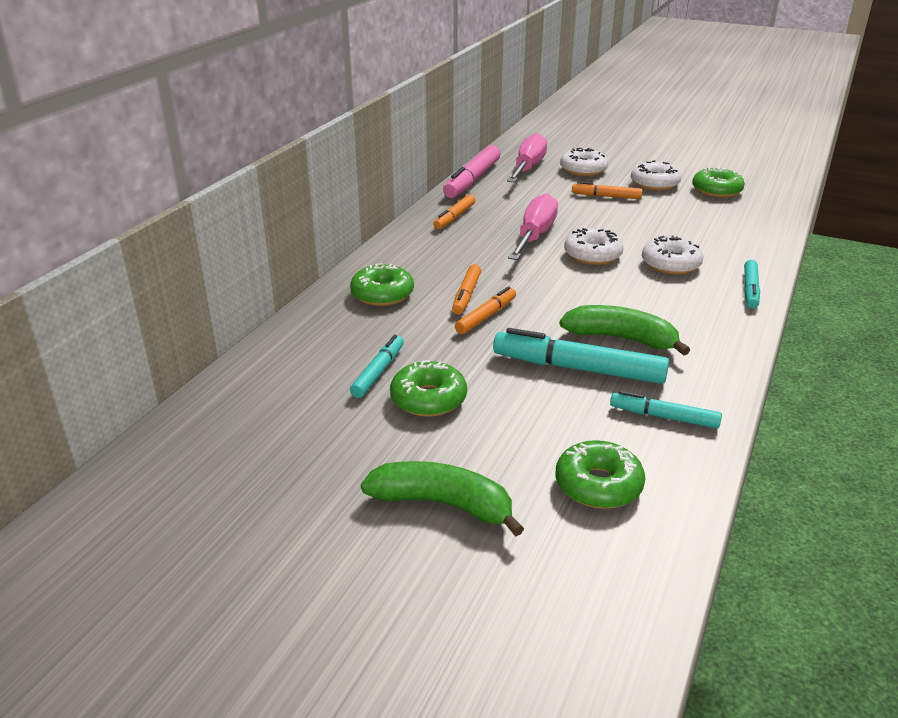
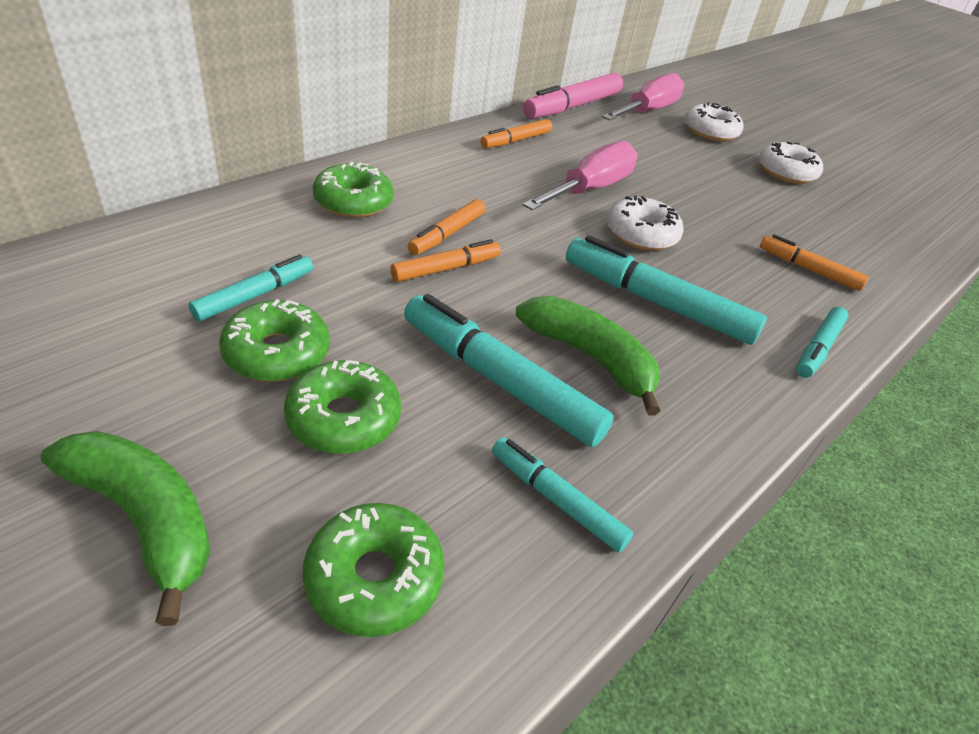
camera: 15 degrees right, 10 degrees up
(606, 196) = (714, 169): orange marker -> orange marker (808, 269)
(635, 294) = (656, 302): none -> turquoise marker
(670, 264) = (732, 278): white donut -> none
(716, 190) = (860, 203): green donut -> green donut (344, 418)

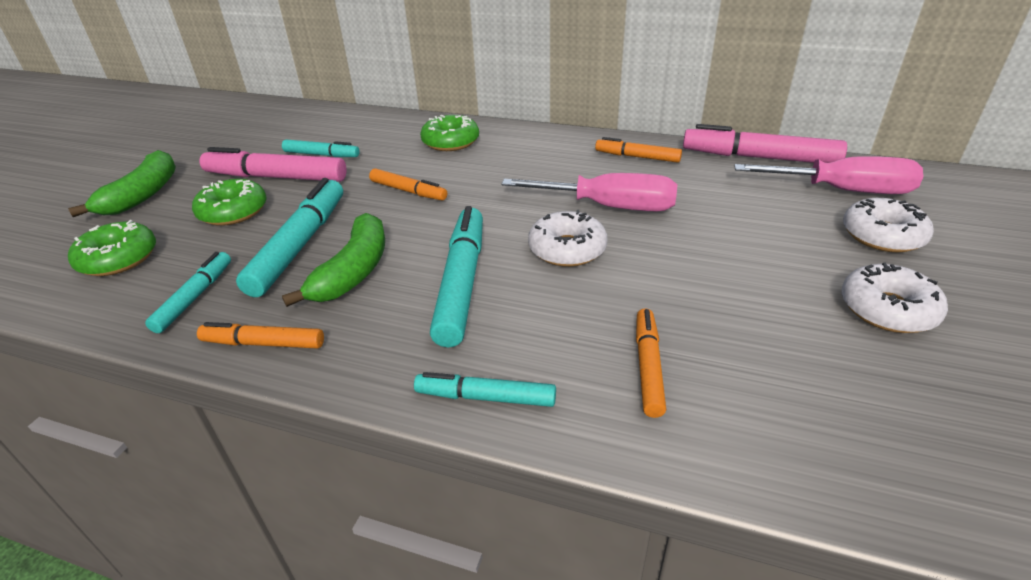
camera: 70 degrees right, 5 degrees down
(277, 353) = (276, 177): green donut -> pink marker
(447, 234) = (452, 178): orange marker -> orange marker (263, 343)

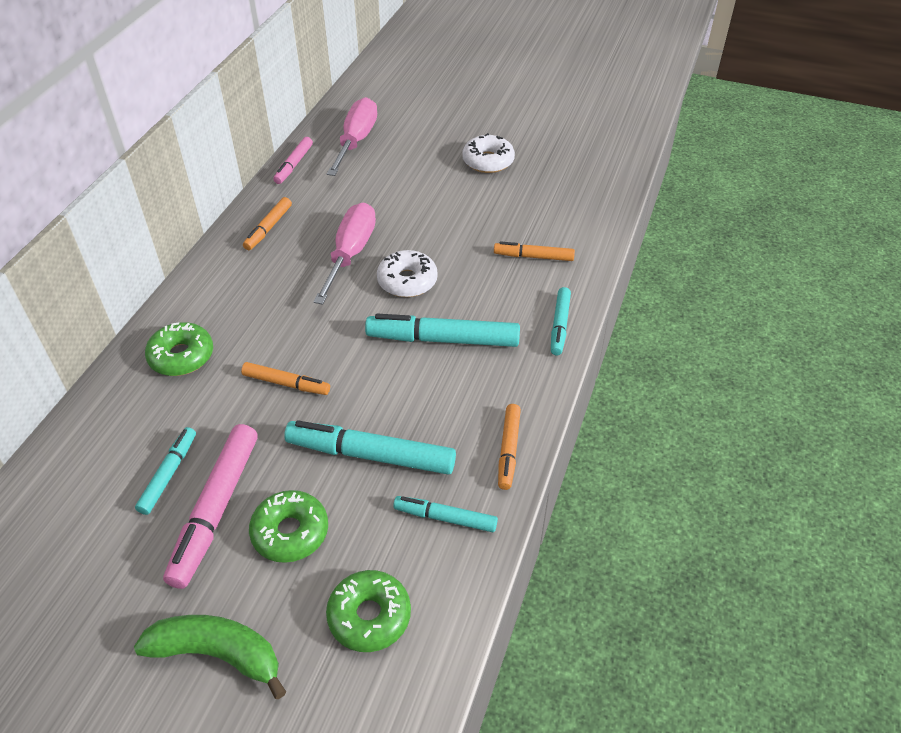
camera: 90 degrees left, 10 degrees up
(354, 271) = (419, 408): green banana -> none
(408, 191) = (286, 383): orange marker -> orange marker turned 75 degrees clockwise
(759, 158) = (294, 165): pink marker -> pink marker, size x0.58
(882, 235) = (415, 141): white donut -> none

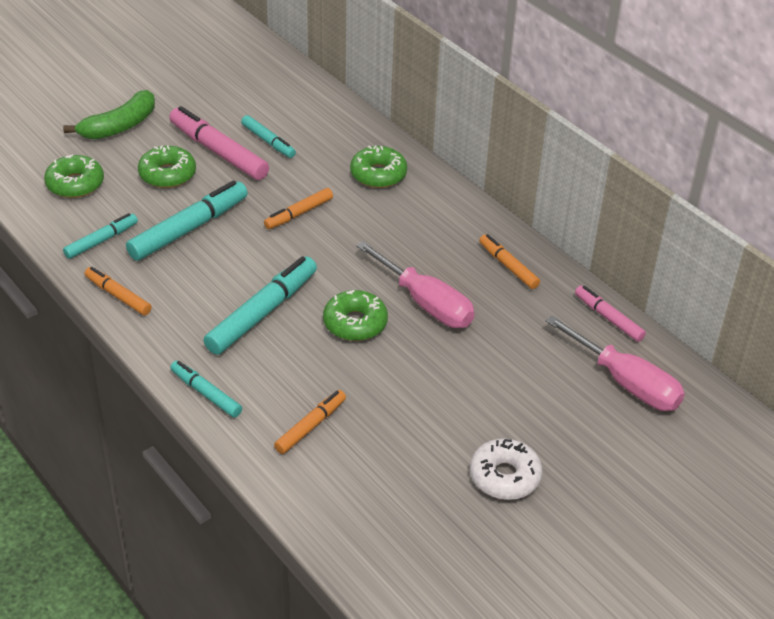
camera: 120 degrees right, 5 degrees down
(407, 281) = (355, 323): white donut -> green donut

